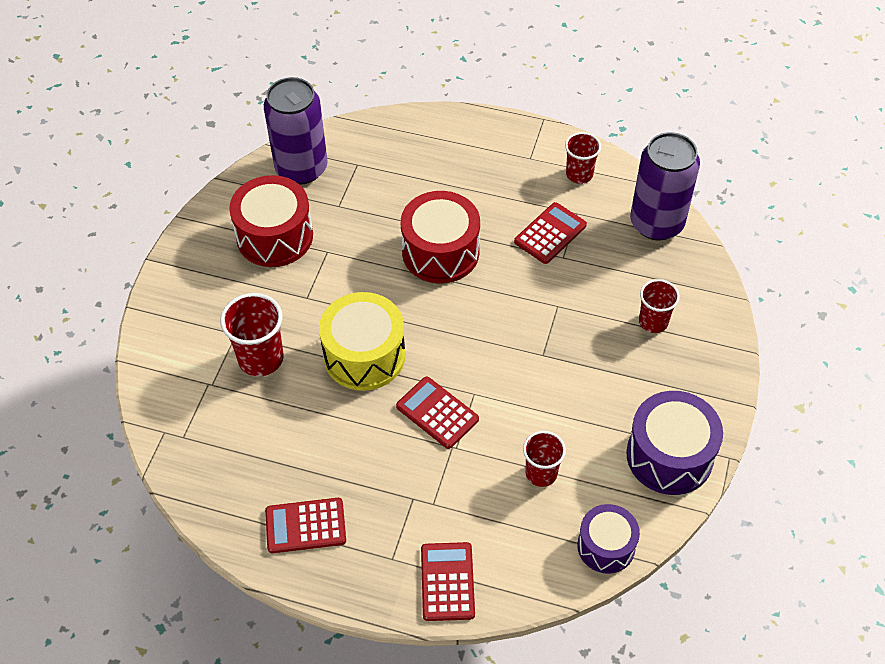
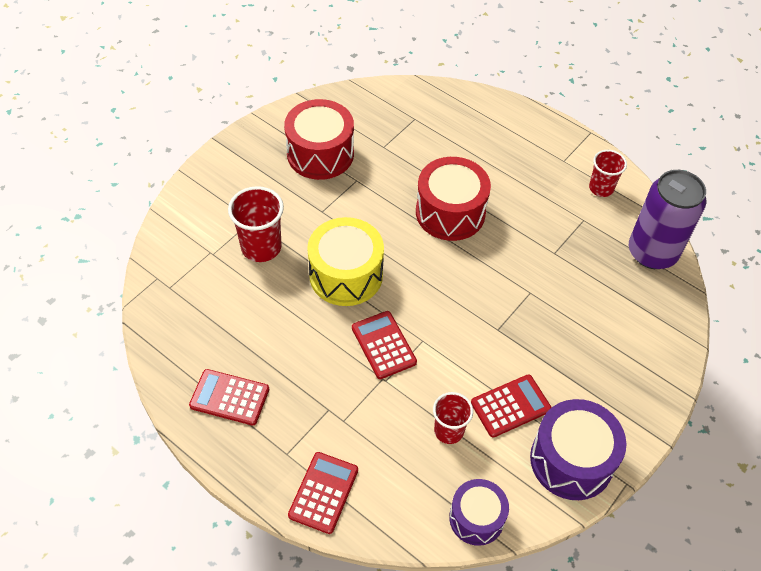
camera: 20 degrees right, 0 degrees up
(301, 168) = (368, 107): purple can -> none
(550, 234) = (552, 229): red calculator -> red calculator (510, 406)
(653, 322) = (610, 336): red cup -> none

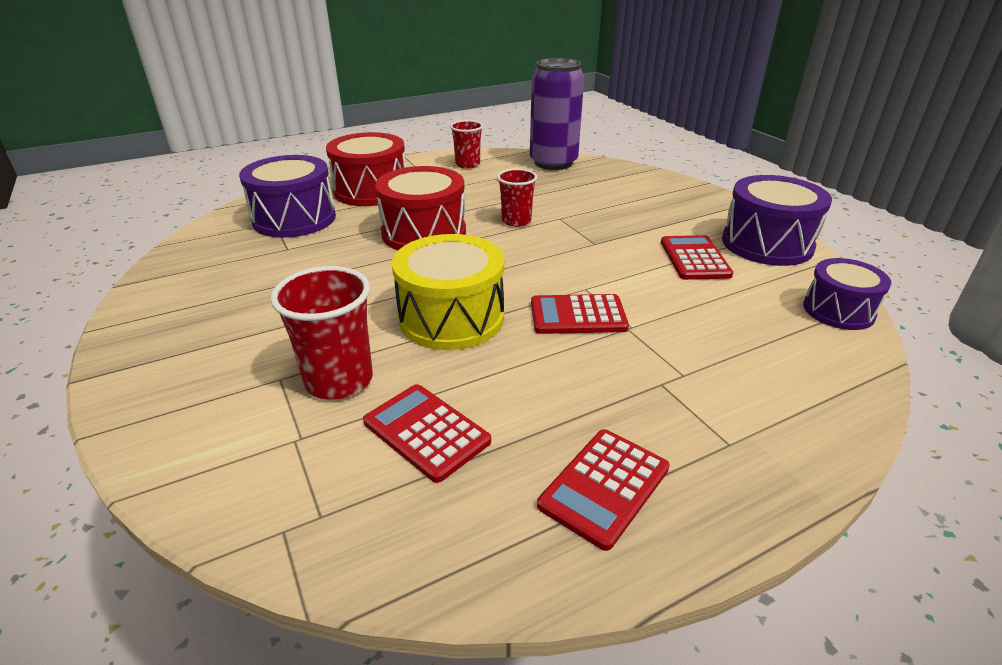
camera: 65 degrees left, 20 degrees down
(320, 154) = (239, 292): red drum -> red drum (371, 191)
(323, 492) = (802, 421): red calculator -> red calculator (426, 432)
(426, 127) = (294, 219): none -> purple drum
(449, 431) = (718, 301): red cup -> red cup (516, 221)

